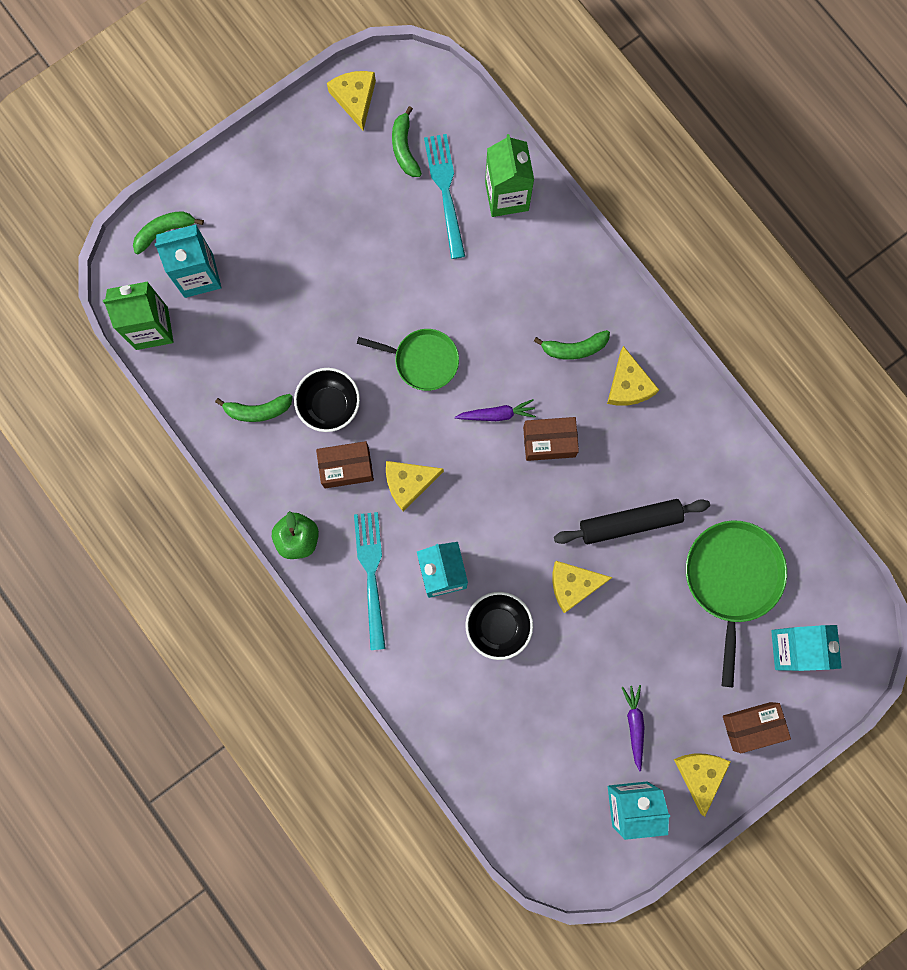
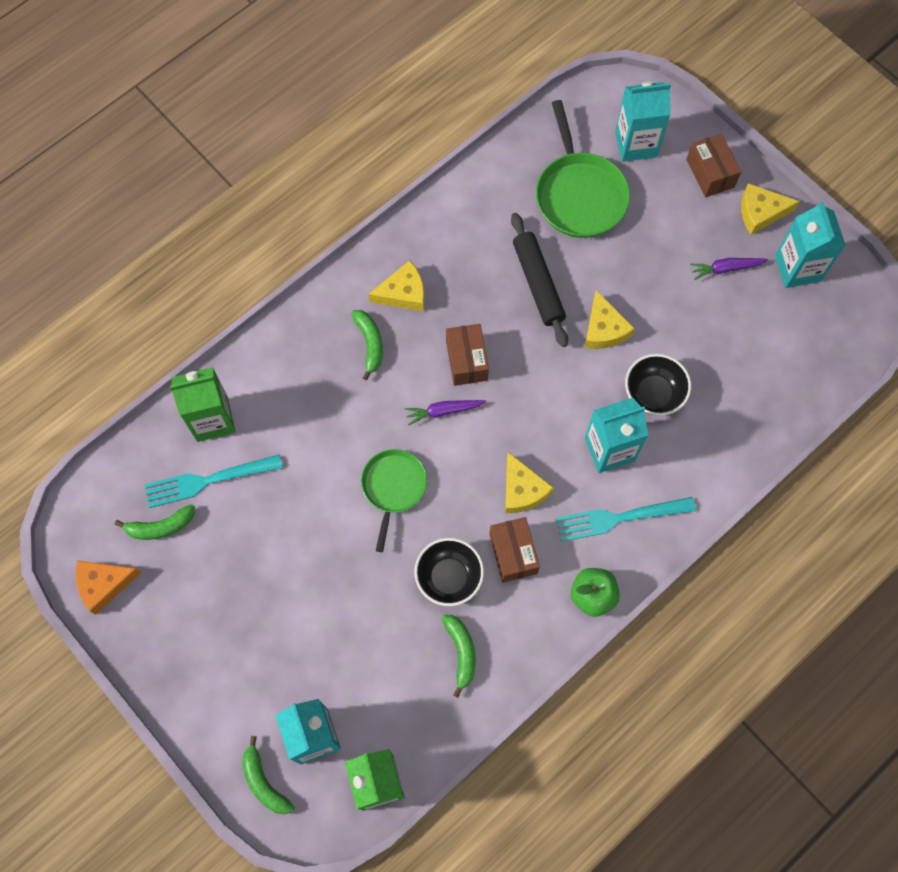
camera: 95 degrees left, 10 degrees down
(355, 99) = (104, 584): yellow cheese -> orange cheese
(496, 414) = (443, 411): purple carrot -> purple carrot turned 90 degrees counterclockwise
(732, 579) = (579, 195): green pan -> green pan turned 105 degrees counterclockwise

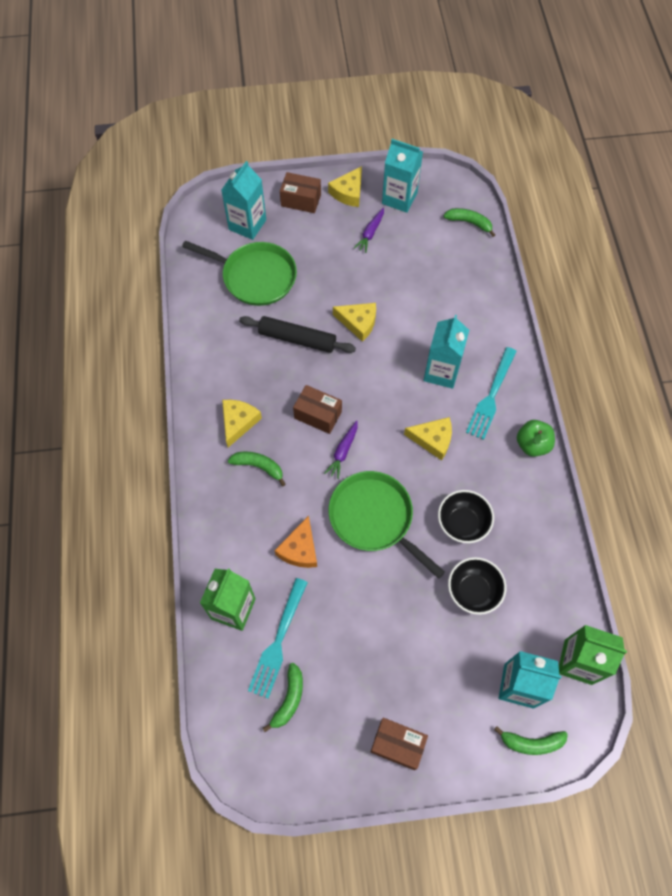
camera: 55 degrees left, 5 degrees down
(104, 584) = (304, 771): orange cheese -> orange cheese (299, 549)
(393, 487) = (374, 518): green pan -> green pan, size x1.54
(461, 652) = (519, 549): green banana -> green banana (469, 223)
(513, 553) = (472, 473): brown box -> brown box (397, 745)
(653, 394) = (422, 324): black bowl -> black bowl (473, 591)

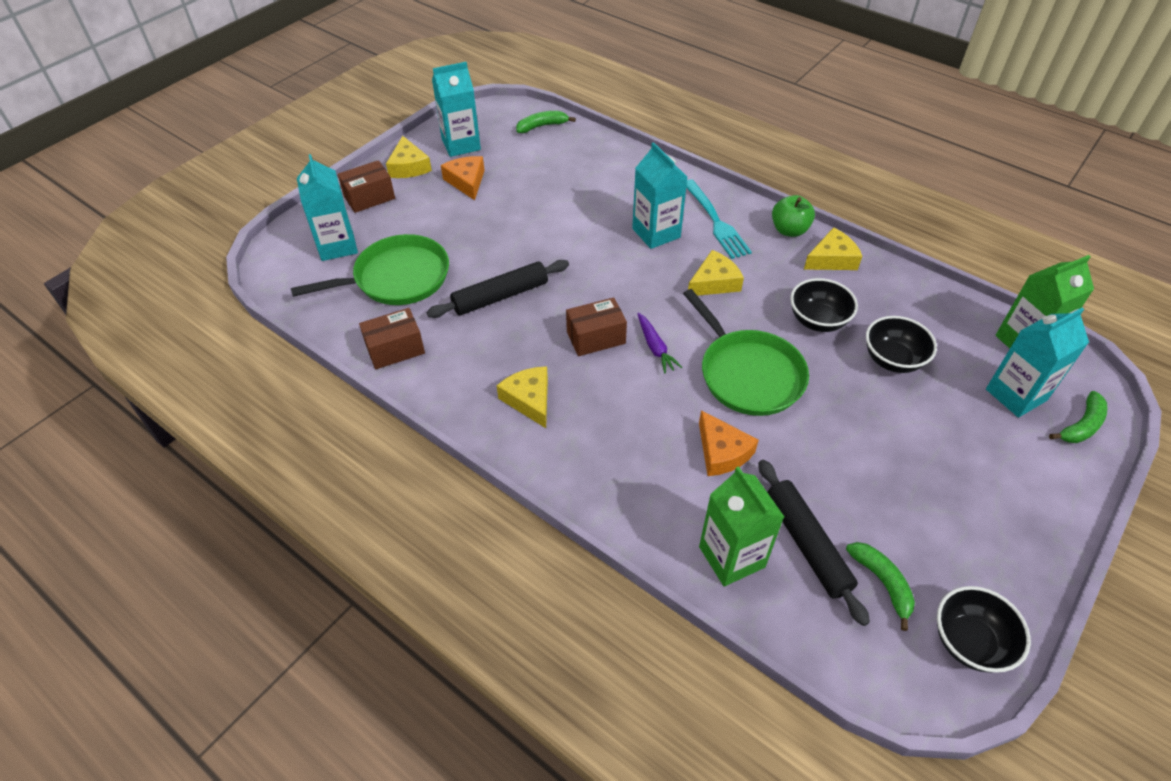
camera: 45 degrees left, 15 degrees down
(259, 466) = (596, 419): green banana -> none
(278, 641) = (807, 544): turquoise fork -> black rolling pin
(291, 771) = (969, 642): none -> black bowl
(358, 323) = (540, 247): yellow cheese -> yellow cheese (832, 259)
(370, 233) = (467, 181): purple carrot -> orange cheese
(374, 518) = (748, 374): green pan -> green pan turned 120 degrees counterclockwise
(397, 745) = (1008, 526): brown box -> brown box (395, 349)

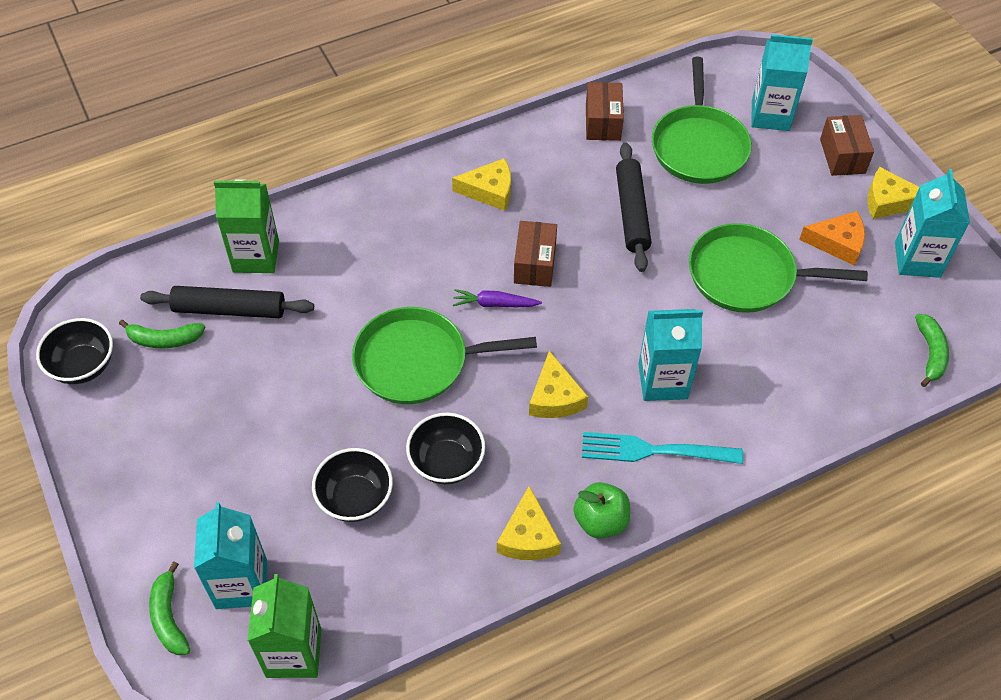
camera: 115 degrees right, 5 degrees up
(528, 217) = (747, 275): none -> green pan
(721, 452) = (349, 297): orange cheese -> none

